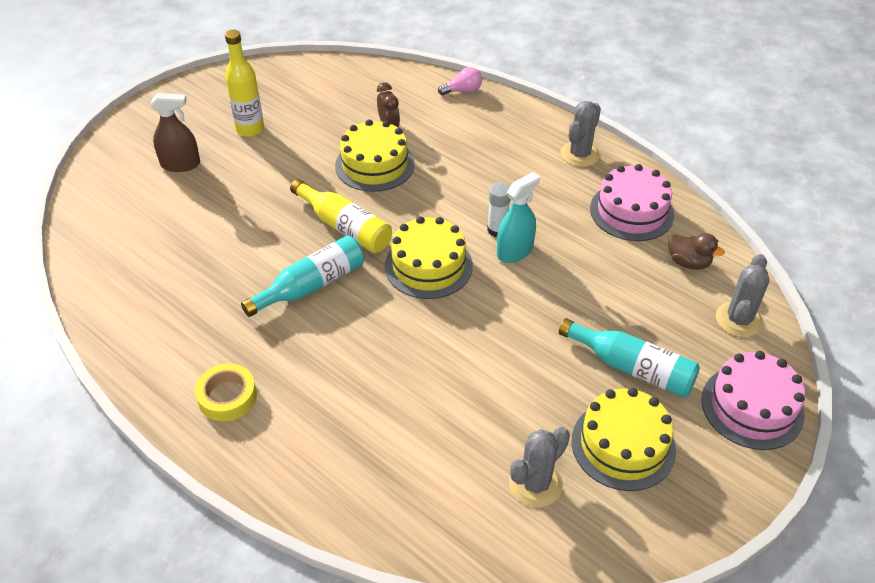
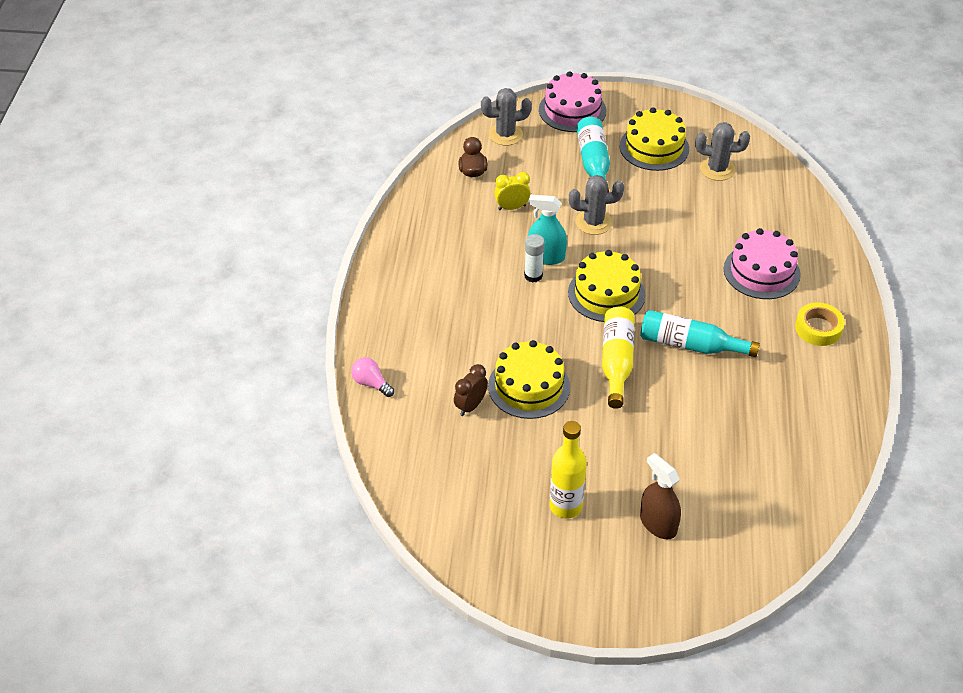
camera: 125 degrees left, 0 degrees up
(580, 154) = (399, 269): grey cactus -> grey cactus (593, 222)
(607, 263) = (512, 207): none -> yellow clock
(631, 211) = (444, 216): pink cake -> pink cake (761, 271)

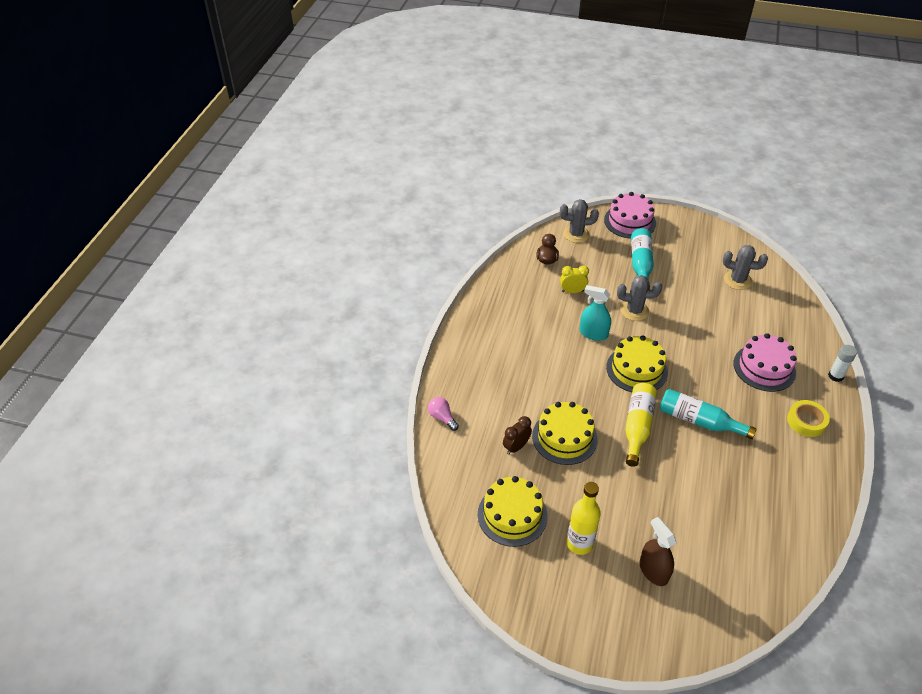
camera: 10 degrees right, 0 degrees up
(533, 275) = (581, 347): white glue stick -> white glue stick (835, 376)
(654, 147) = (689, 257): yellow cake -> yellow cake (512, 515)

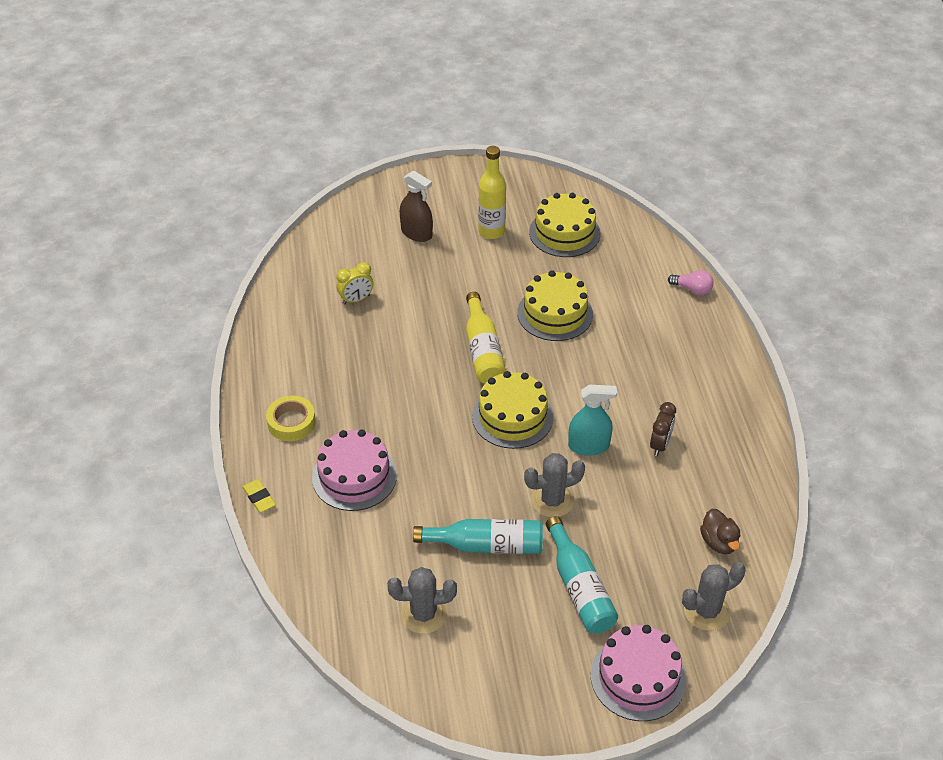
camera: 155 degrees right, 0 degrees up
(516, 447) = (598, 288): brown clock -> brown clock (660, 445)
(572, 291) = (651, 500): yellow clock -> yellow clock (356, 299)
(699, 421) = (417, 380): turquoise bottle -> turquoise bottle (486, 545)
(835, 376) = (259, 498): white glue stick -> yellow eraser

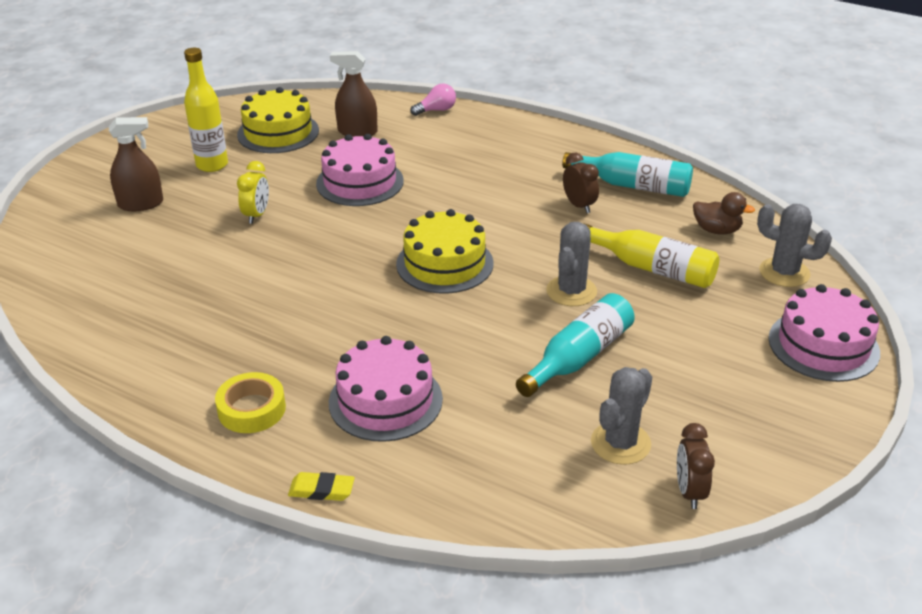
camera: 50 degrees left, 10 degrees down
(356, 299) = (159, 281): yellow clock -> yellow clock (256, 215)
(412, 673) = (689, 492): none -> brown clock
(483, 350) = (343, 240): yellow bottle -> yellow bottle (652, 268)
(555, 313) = (360, 182): yellow cake -> pink cake
(579, 588) = (689, 327): turquoise bottle -> turquoise bottle (633, 186)
(588, 446) = (533, 241): turquoise spray bottle -> none
(613, 269) = (357, 132): none -> brown spray bottle
(706, 611) = (784, 272): grey cactus -> grey cactus turned 75 degrees counterclockwise

